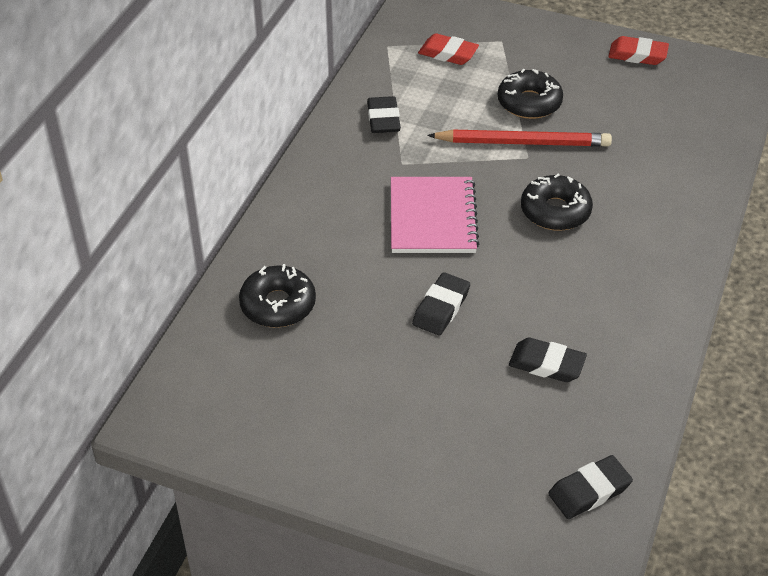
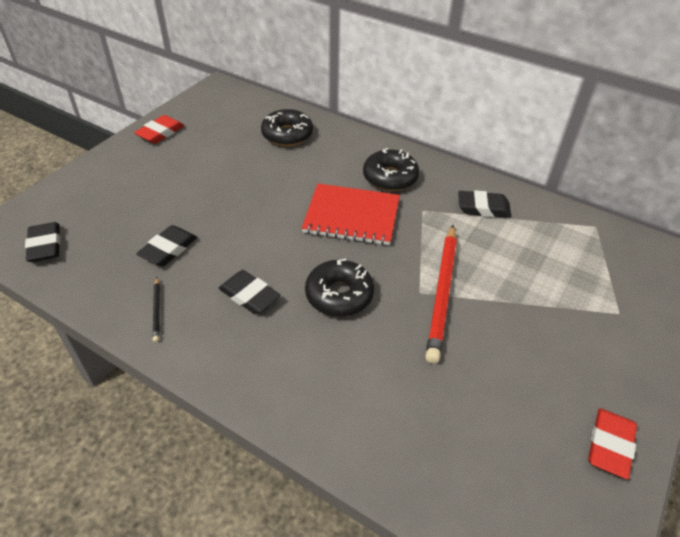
camera: 100 degrees right, 0 degrees up
(432, 217) = (351, 216): pink notebook -> red notebook
(441, 308) = (252, 204): black eraser -> black eraser (249, 295)
(448, 53) = (588, 266): red eraser -> red eraser (160, 133)
(529, 103) = (507, 312): black donut -> black donut (390, 177)
(637, 345) = (157, 310): none -> black pencil

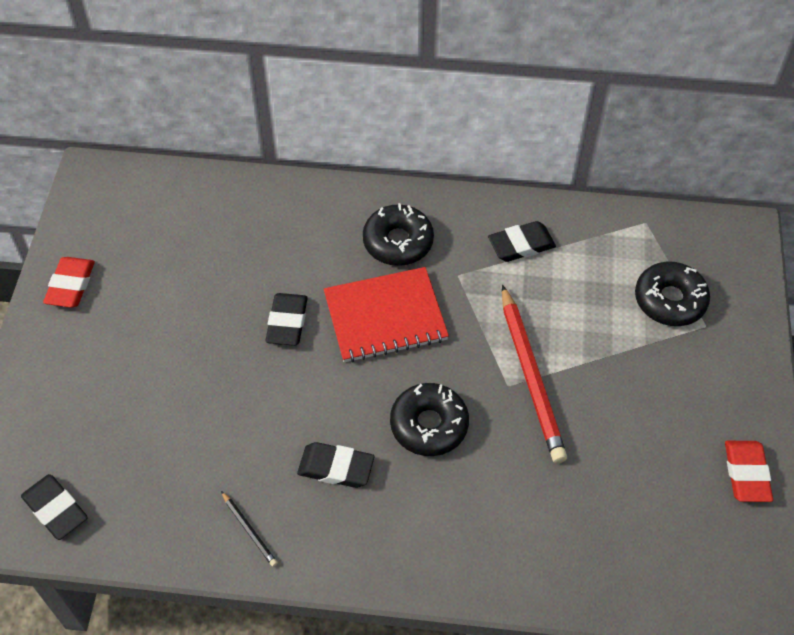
camera: 25 degrees left, 10 degrees up
(168, 249) = (206, 450): black eraser -> black eraser (287, 322)
(287, 134) = (237, 223): black donut -> black donut (670, 300)

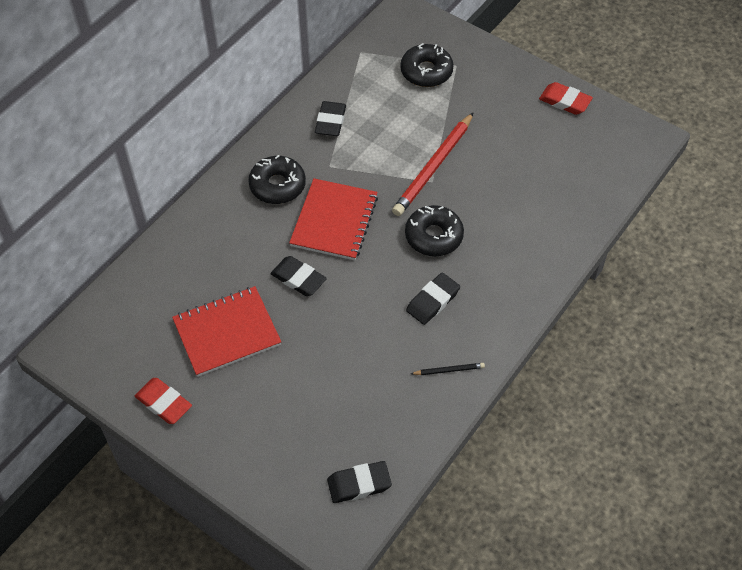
camera: 60 degrees left, 0 degrees up
(182, 294) = (227, 333): none -> red notebook
(530, 376) = (433, 167): red pencil -> red pencil turned 105 degrees clockwise

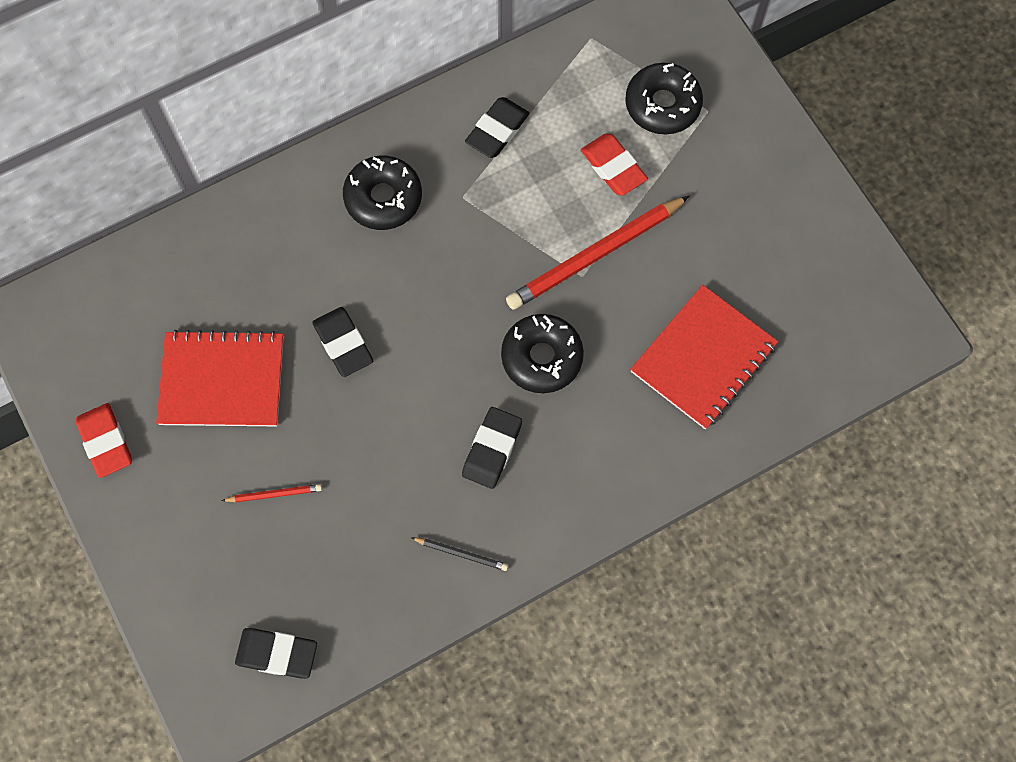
camera: 25 degrees right, 15 degrees up
(302, 387) = (274, 494): none -> red pencil
(334, 221) = (428, 280): red notebook -> red notebook (703, 358)
(433, 301) = (492, 449): black eraser -> black eraser turned 45 degrees counterclockwise
(564, 101) = (825, 228): red eraser -> red eraser (613, 167)

